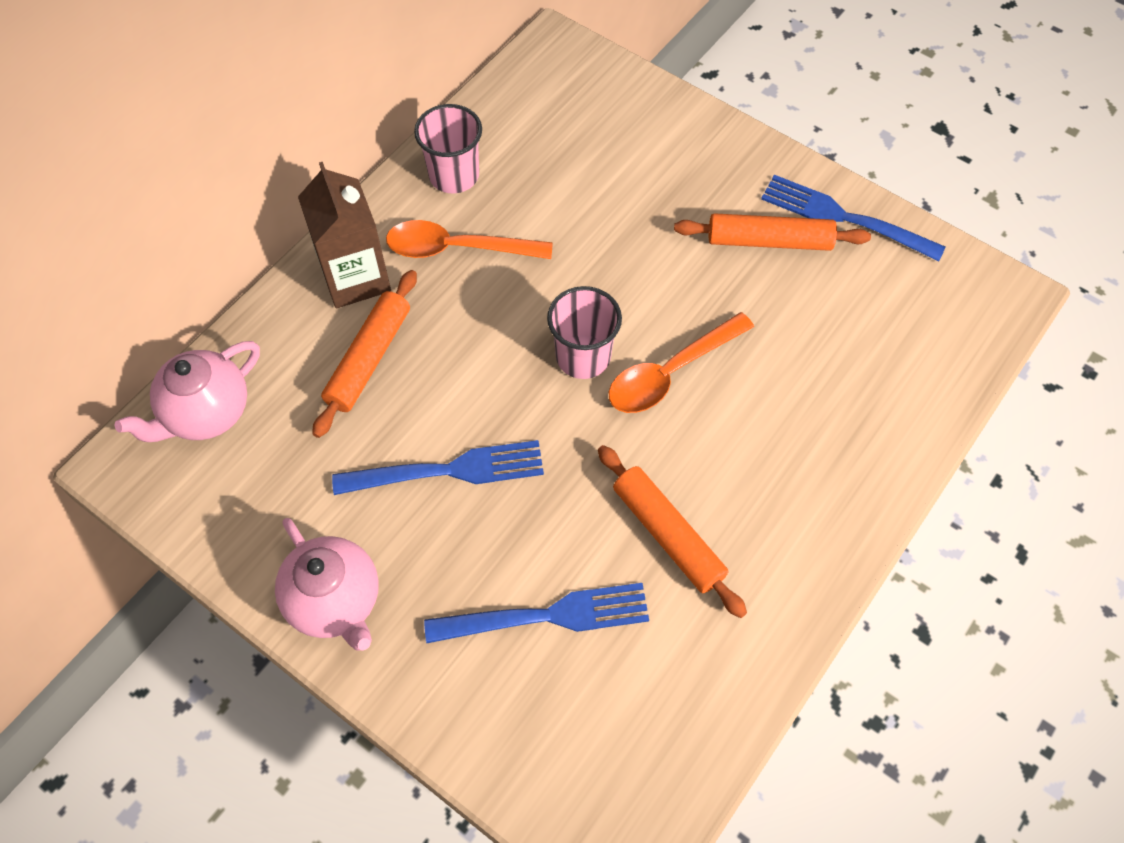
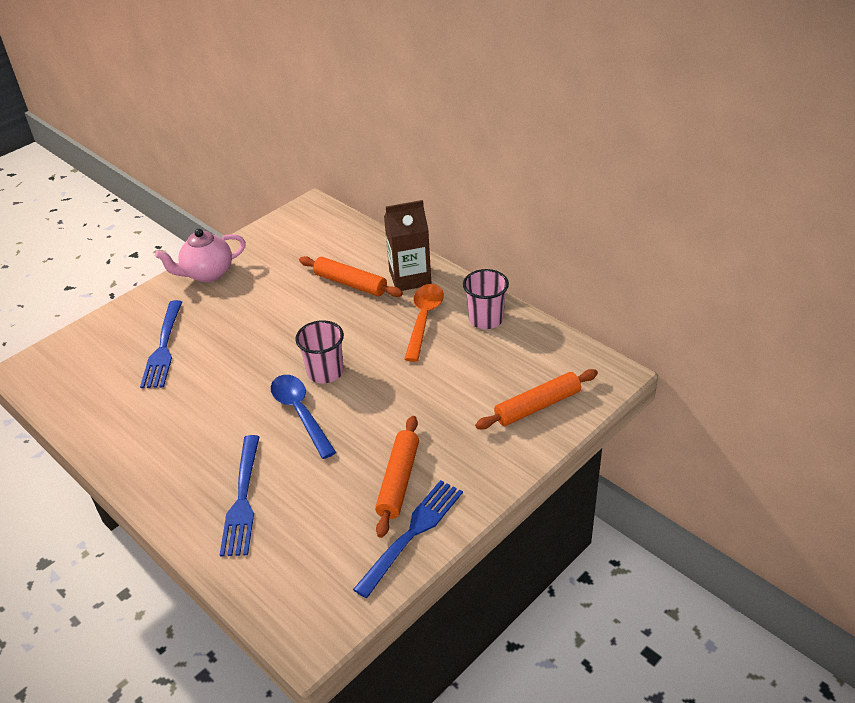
camera: 100 degrees right, 20 degrees down
(206, 413) = (333, 229): pink teapot -> none
(448, 470) = (266, 313): blue fork -> blue fork (242, 499)
(668, 535) = (188, 401): orange rolling pin -> orange rolling pin (537, 406)
(670, 373) = (300, 413): orange spoon -> blue spoon

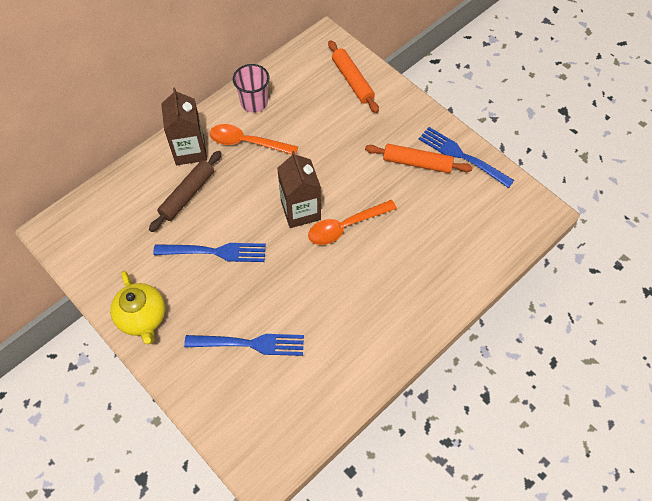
camera: 90 degrees left, 20 degrees up
(207, 274) = (143, 318): pink teapot -> yellow teapot
(242, 499) = (432, 260): blue fork -> blue fork (215, 252)
(300, 413) = (346, 226): blue spoon -> orange spoon
(325, 372) = (300, 210): pink cup -> brown carton
(350, 283) = (187, 194): orange rolling pin -> brown rolling pin

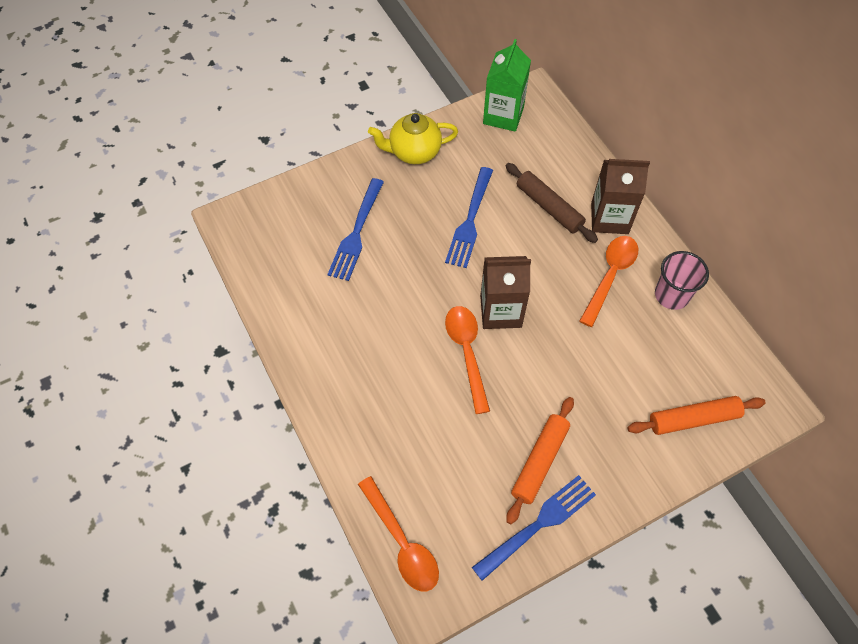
camera: 105 degrees right, 0 degrees up
(84, 250) = (503, 115): none -> green carton
(509, 235) = (402, 542): none -> orange spoon

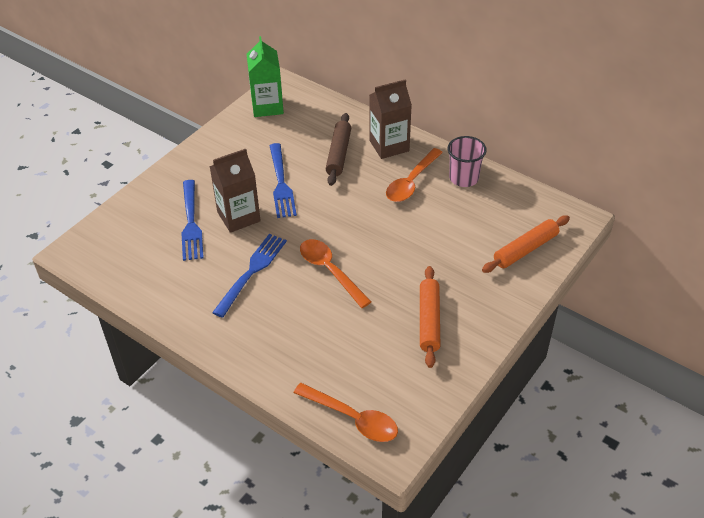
camera: 25 degrees left, 15 degrees down
(414, 152) = (208, 153): yellow teapot -> none
(500, 311) = (341, 234): brown carton -> brown carton (238, 217)
(538, 524) = (452, 362): blue fork -> blue fork (252, 272)
(549, 207) = (338, 154): brown rolling pin -> brown rolling pin turned 75 degrees clockwise
(610, 276) = (411, 182): orange spoon -> orange spoon turned 150 degrees counterclockwise

